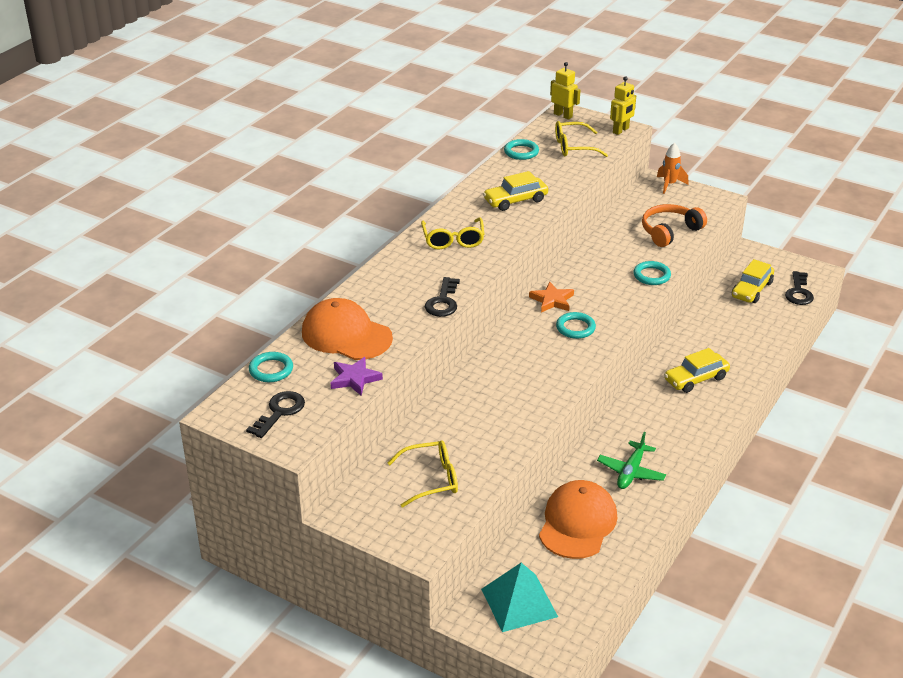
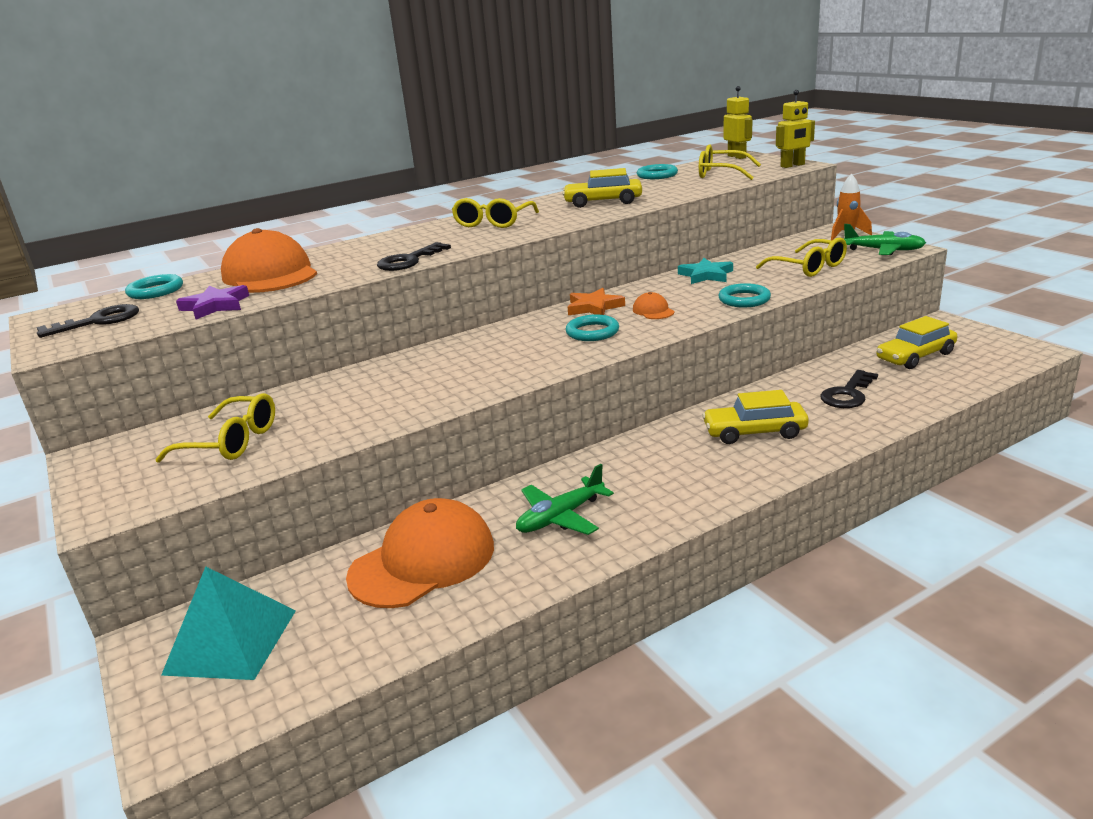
camera: 30 degrees right, 10 degrees down
(598, 298) = (653, 311): none -> orange cap
(603, 250) = (706, 275): none -> turquoise star
(669, 231) = (808, 267): orange headphones -> yellow glasses
(708, 204) = (884, 250): none -> green plane
(799, 292) = (987, 366): black key -> black key (848, 394)

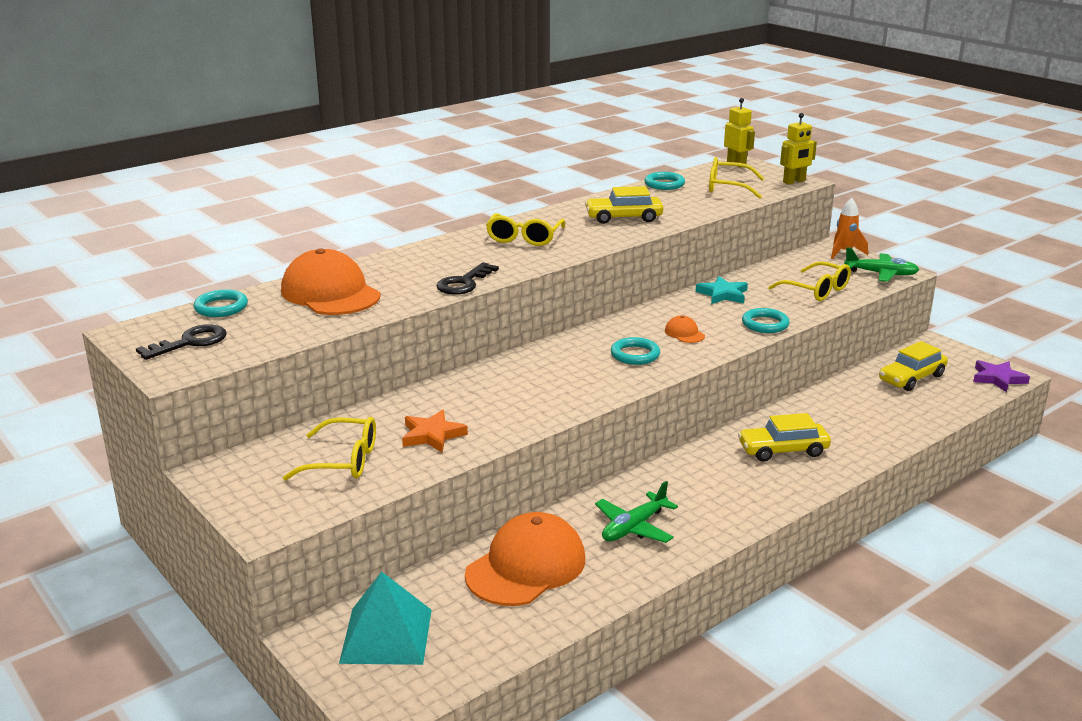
camera: 10 degrees left, 0 degrees up
(215, 306) = (300, 329): purple star -> purple star (998, 378)
(594, 307) = (627, 327): orange star -> orange star (432, 435)
(848, 394) = (858, 414): black key -> none

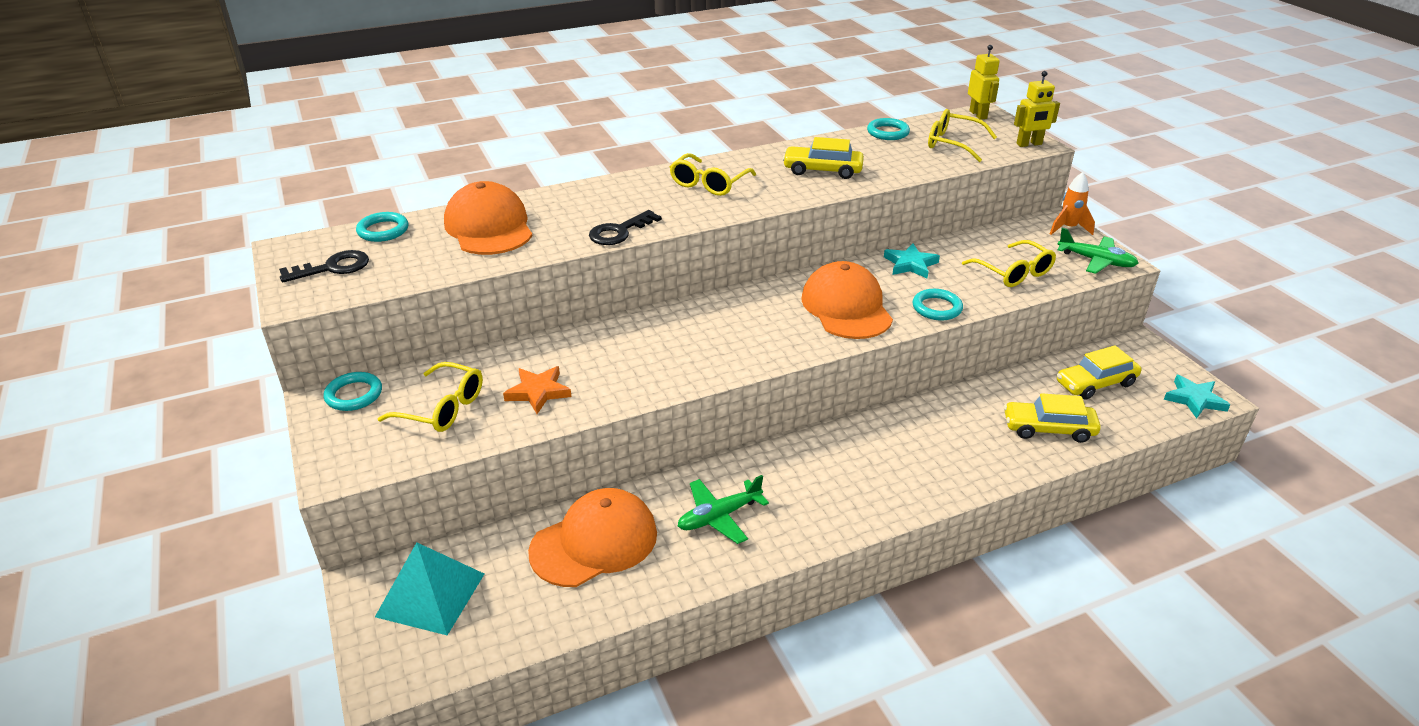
camera: 15 degrees right, 10 degrees up
(635, 355) = (782, 326): turquoise ring -> turquoise ring (354, 395)
(684, 333) = (846, 307): orange cap -> orange cap, size x2.35
(783, 450) = (914, 451): yellow car -> yellow car (1048, 429)
(998, 378) = (1194, 399): purple star -> turquoise star

